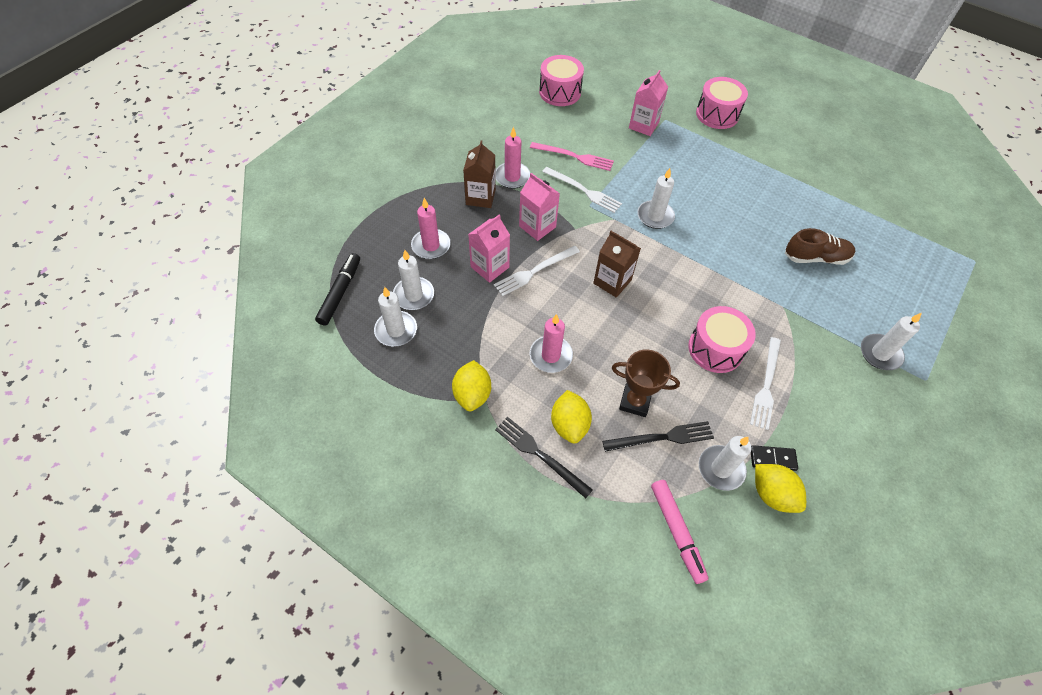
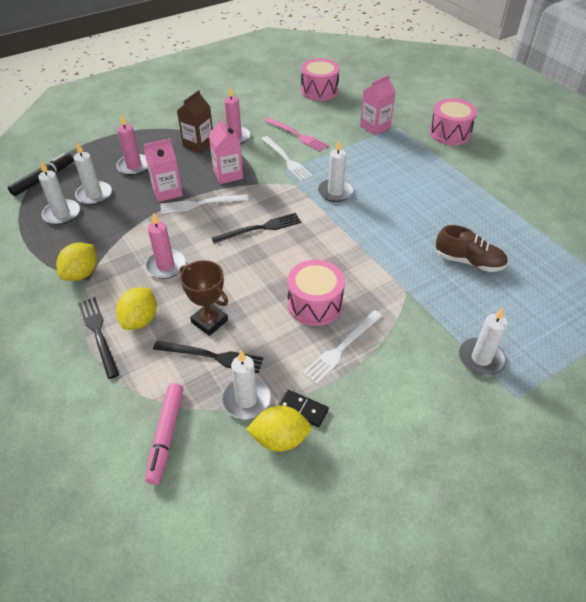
camera: 25 degrees right, 10 degrees down
(612, 282) = (260, 228): brown carton -> black fork
(772, 494) = (280, 439): yellow lemon -> yellow lemon turned 75 degrees counterclockwise

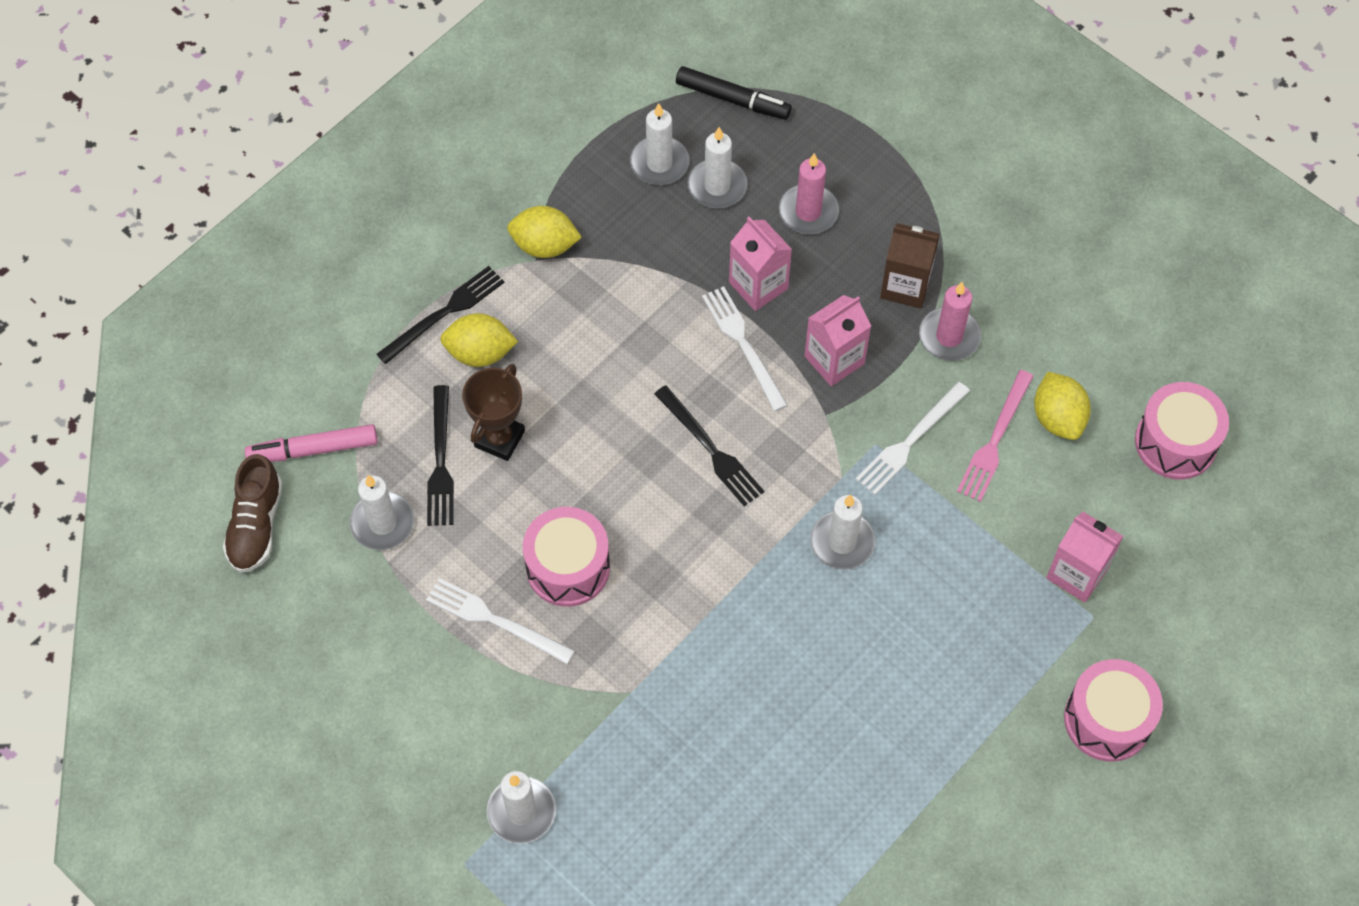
camera: 75 degrees right, 15 degrees up
(166, 266) = (590, 346): pink candle -> none
(280, 439) = (335, 577): yellow lemon -> yellow lemon (1058, 418)
(303, 409) = (383, 593): black domino -> none
(468, 261) = (724, 781): brown shoe -> brown shoe (256, 525)

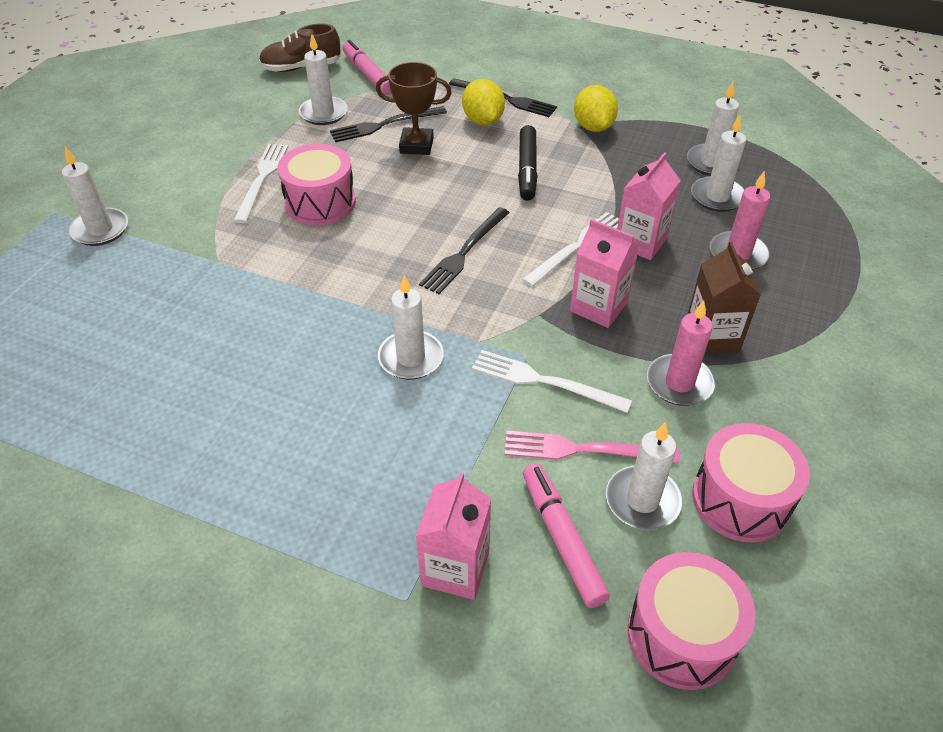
camera: 70 degrees right, 15 degrees down
(733, 99) = (807, 186): black marker -> black marker (527, 169)
(1058, 418) = (642, 500): yellow lemon -> white candle
(1074, 489) = (562, 539): none -> pink marker
(1107, 719) = (274, 649): pink drum -> pink drum (740, 499)

